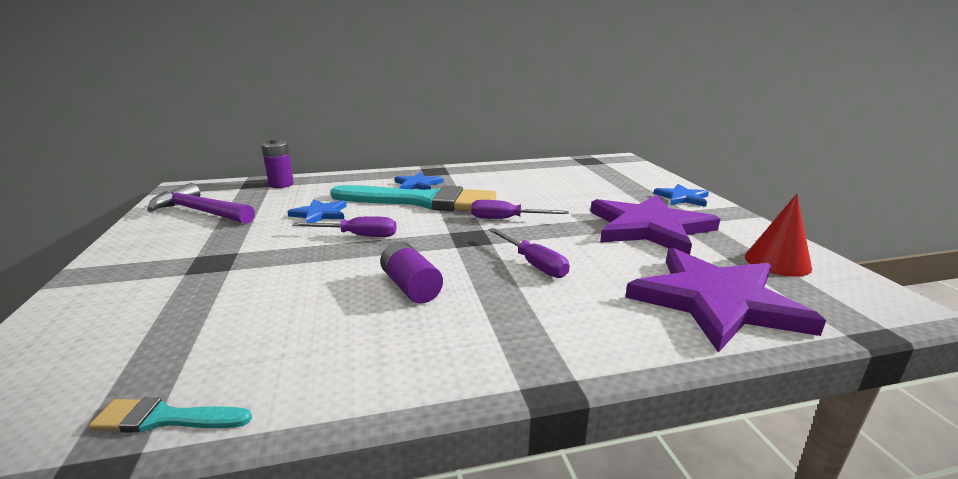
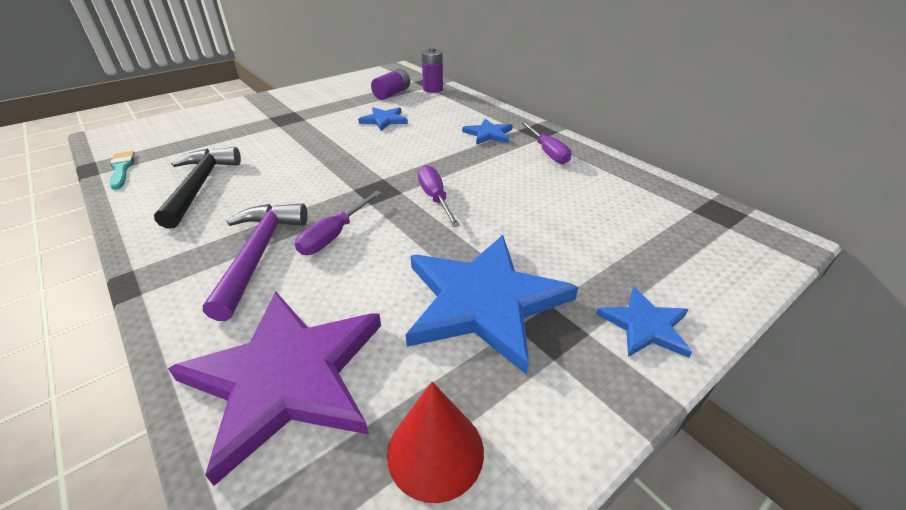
camera: 65 degrees right, 15 degrees up
(200, 212) = (361, 87): purple hammer -> purple hammer (259, 254)
(340, 335) = (200, 185): none -> black hammer
(358, 236) = (352, 145): purple screwdriver -> purple screwdriver (547, 152)
(411, 287) = (271, 190): purple battery -> purple battery (392, 94)
(423, 201) = (446, 148): turquoise brush -> none
(649, 228) = (483, 301): purple star -> blue star

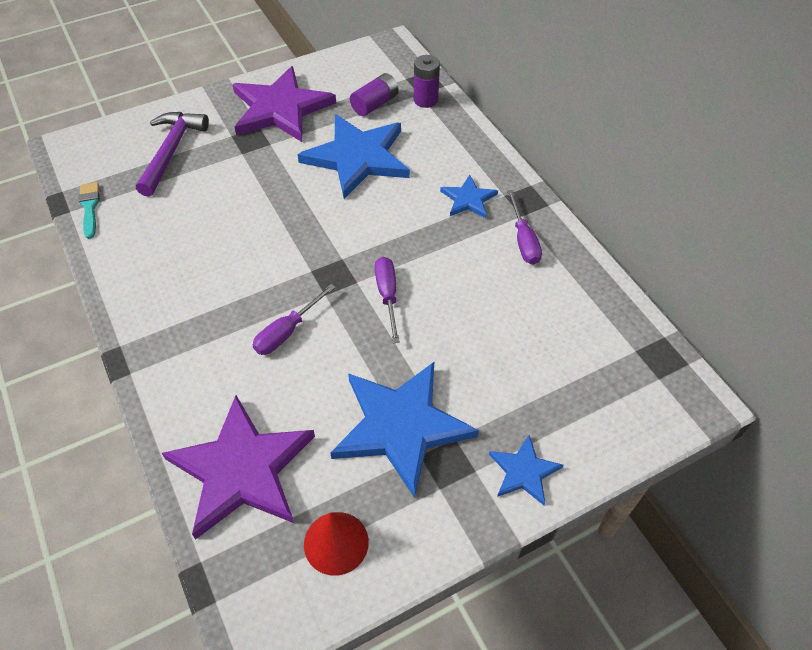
camera: 10 degrees right, 15 degrees up
(200, 185) = (166, 244): black hammer -> none
(259, 254) = (221, 344): purple hammer -> purple hammer (171, 151)
(312, 101) = (280, 108): none -> purple star
(384, 120) = (357, 157): blue star -> blue star, size x2.03

